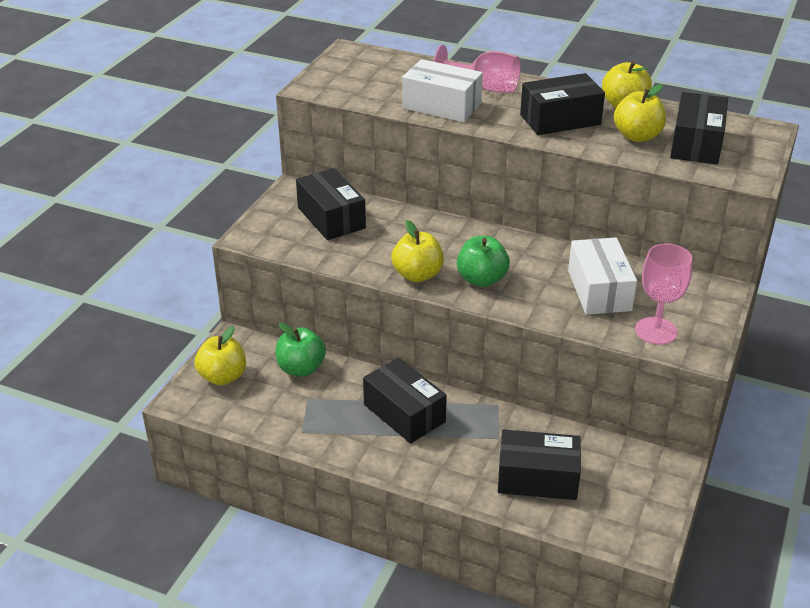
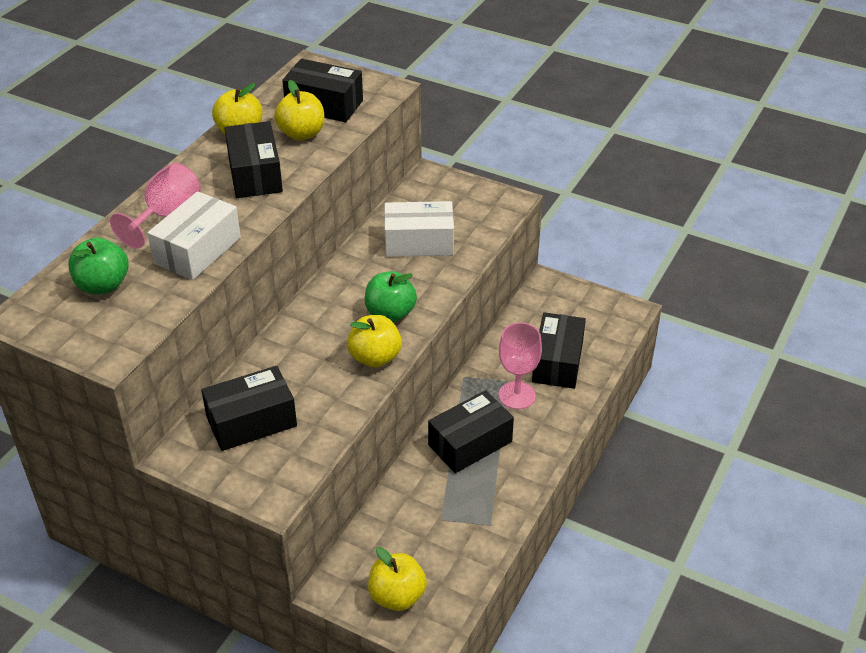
camera: 85 degrees left, 5 degrees up
(301, 368) = (392, 524): green apple -> green apple (103, 285)
(656, 331) = (479, 219): pink goblet -> pink goblet (517, 395)

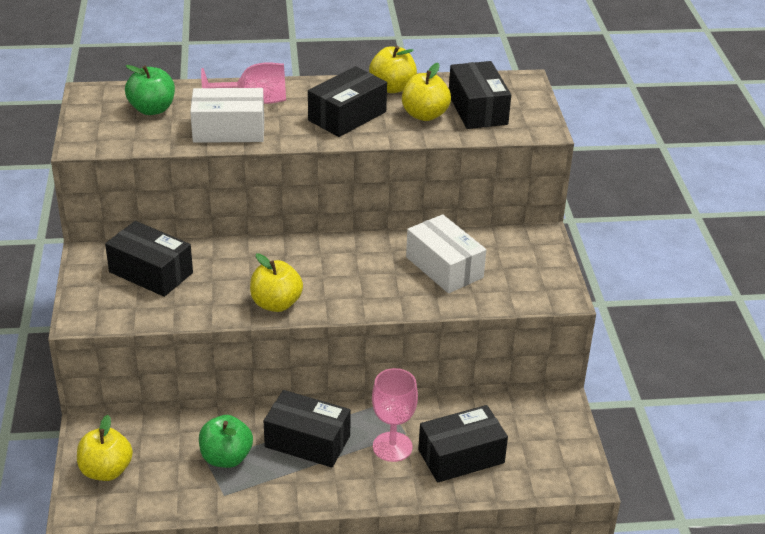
camera: 55 degrees right, 5 degrees down
(390, 313) = (337, 289): green apple -> green apple (226, 458)

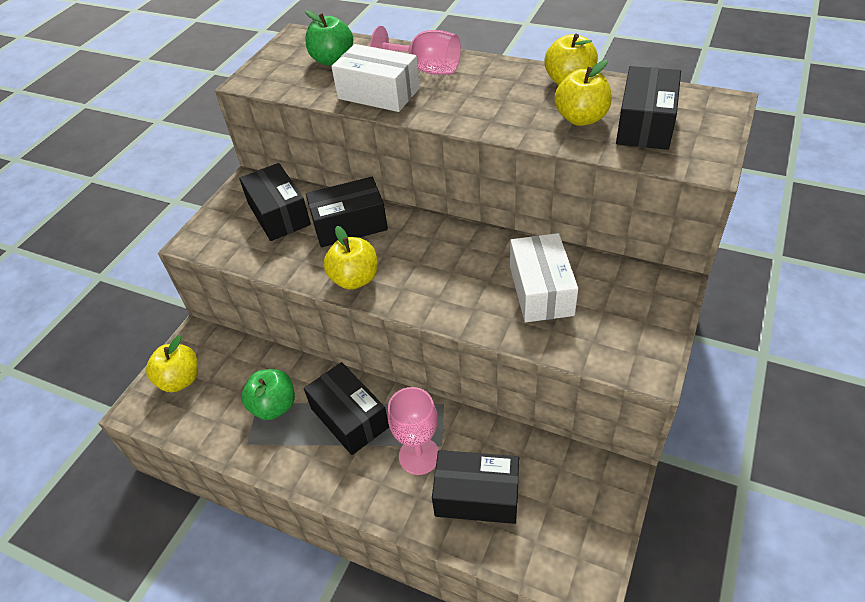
camera: 35 degrees right, 10 degrees up
(347, 116) = (500, 103): black box -> black box (349, 225)

